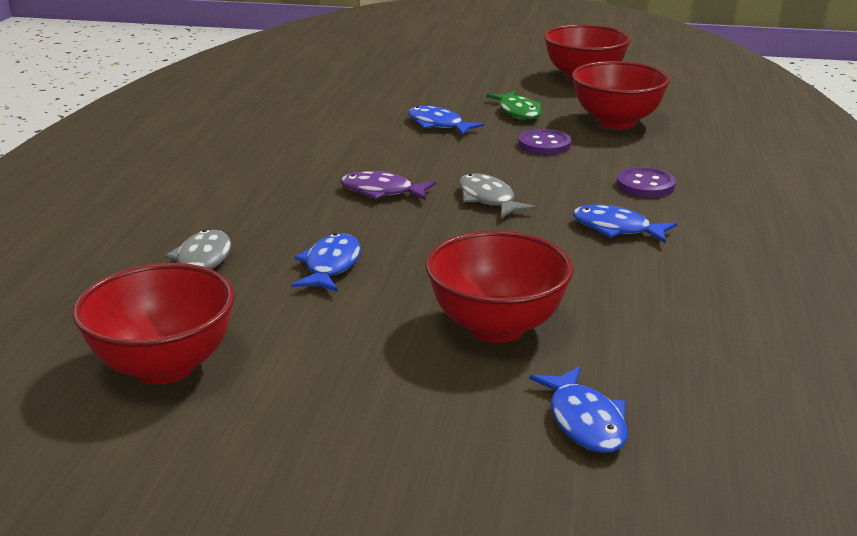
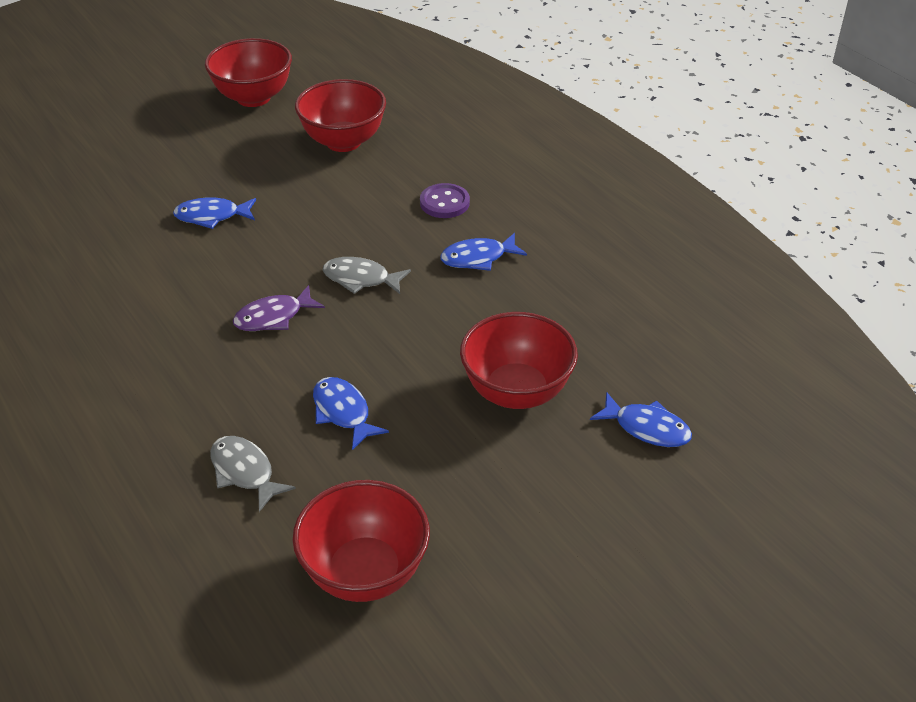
camera: 45 degrees left, 15 degrees up
(518, 112) = (255, 167): green fish -> none
(544, 144) = (324, 196): purple button -> none

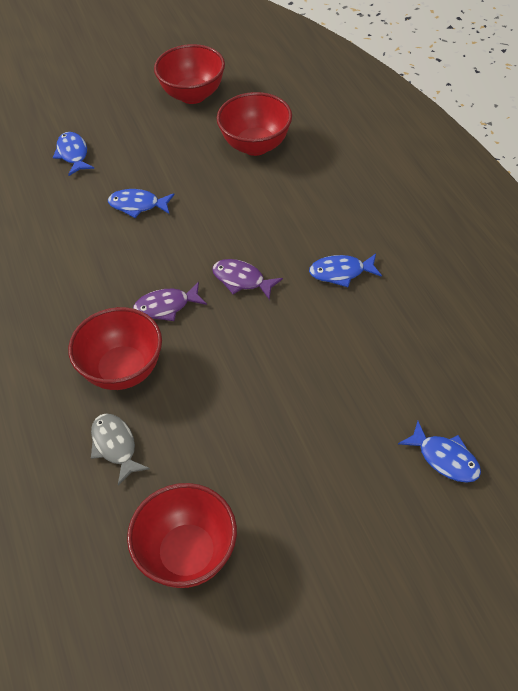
camera: 15 degrees right, 10 degrees up
(343, 412) = (201, 404): blue fish -> blue fish (73, 154)
(361, 279) = (242, 280): grey fish -> purple fish
(444, 203) = (325, 215): purple button -> none
(516, 392) = (344, 406): red bowl -> red bowl (123, 370)

